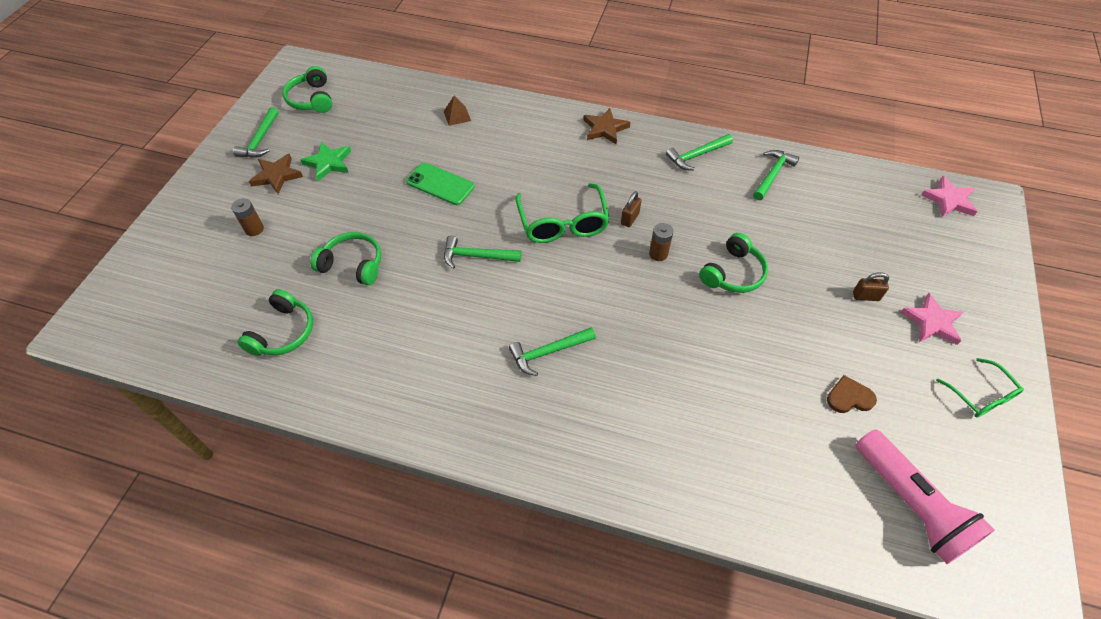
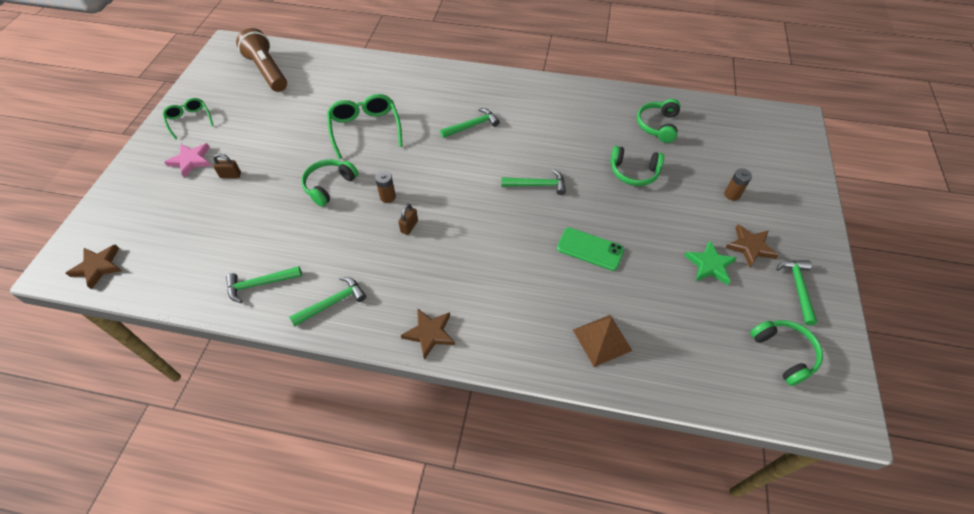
camera: 175 degrees right, 0 degrees up
(457, 116) = (602, 340): brown pyramid -> brown pyramid, size x1.63
(563, 223) = (469, 218): green glasses -> green glasses (365, 129)
(772, 175) = (260, 284): green hammer -> green hammer turned 45 degrees clockwise
(849, 397) = (276, 114): brown heart -> none
(910, 504) = (267, 71): pink flashlight -> brown flashlight
(949, 200) = (98, 267): pink star -> brown star

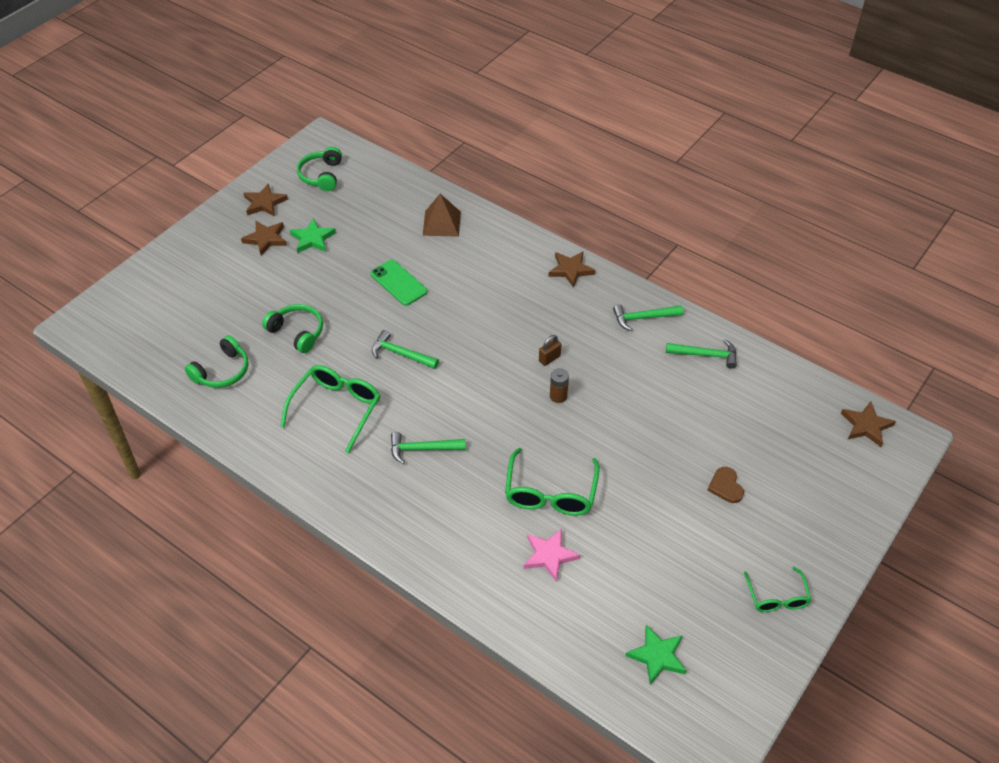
camera: 155 degrees left, 5 degrees down
(191, 160) = (773, 526): pink star -> pink star (549, 555)
(230, 175) = (725, 486): brown padlock -> brown heart
(267, 71) = (657, 656): brown flashlight -> green star
(329, 185) = (616, 432): green headphones -> none
(553, 130) = (337, 408): none -> green glasses
(732, 194) = (231, 281): brown battery -> none
(797, 288) = (264, 203): green hammer -> brown star

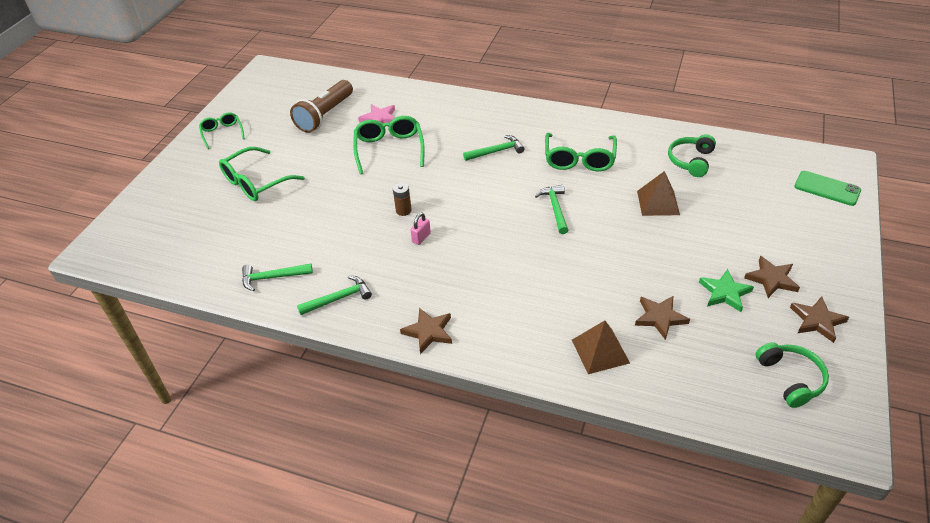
camera: 165 degrees right, 5 degrees down
(297, 332) = (658, 203): green headphones -> brown pyramid
(398, 283) = (600, 270): green phone -> green phone (827, 188)
(401, 354) = (555, 208): green hammer -> green hammer turned 105 degrees counterclockwise
(549, 358) = (421, 237): brown padlock -> pink padlock
(626, 588) = (324, 116): none -> brown flashlight
(657, 656) = (300, 93): green star -> none
(725, 486) = (255, 183): brown heart -> green glasses
(866, 426) = (127, 253): brown star -> brown star (660, 318)

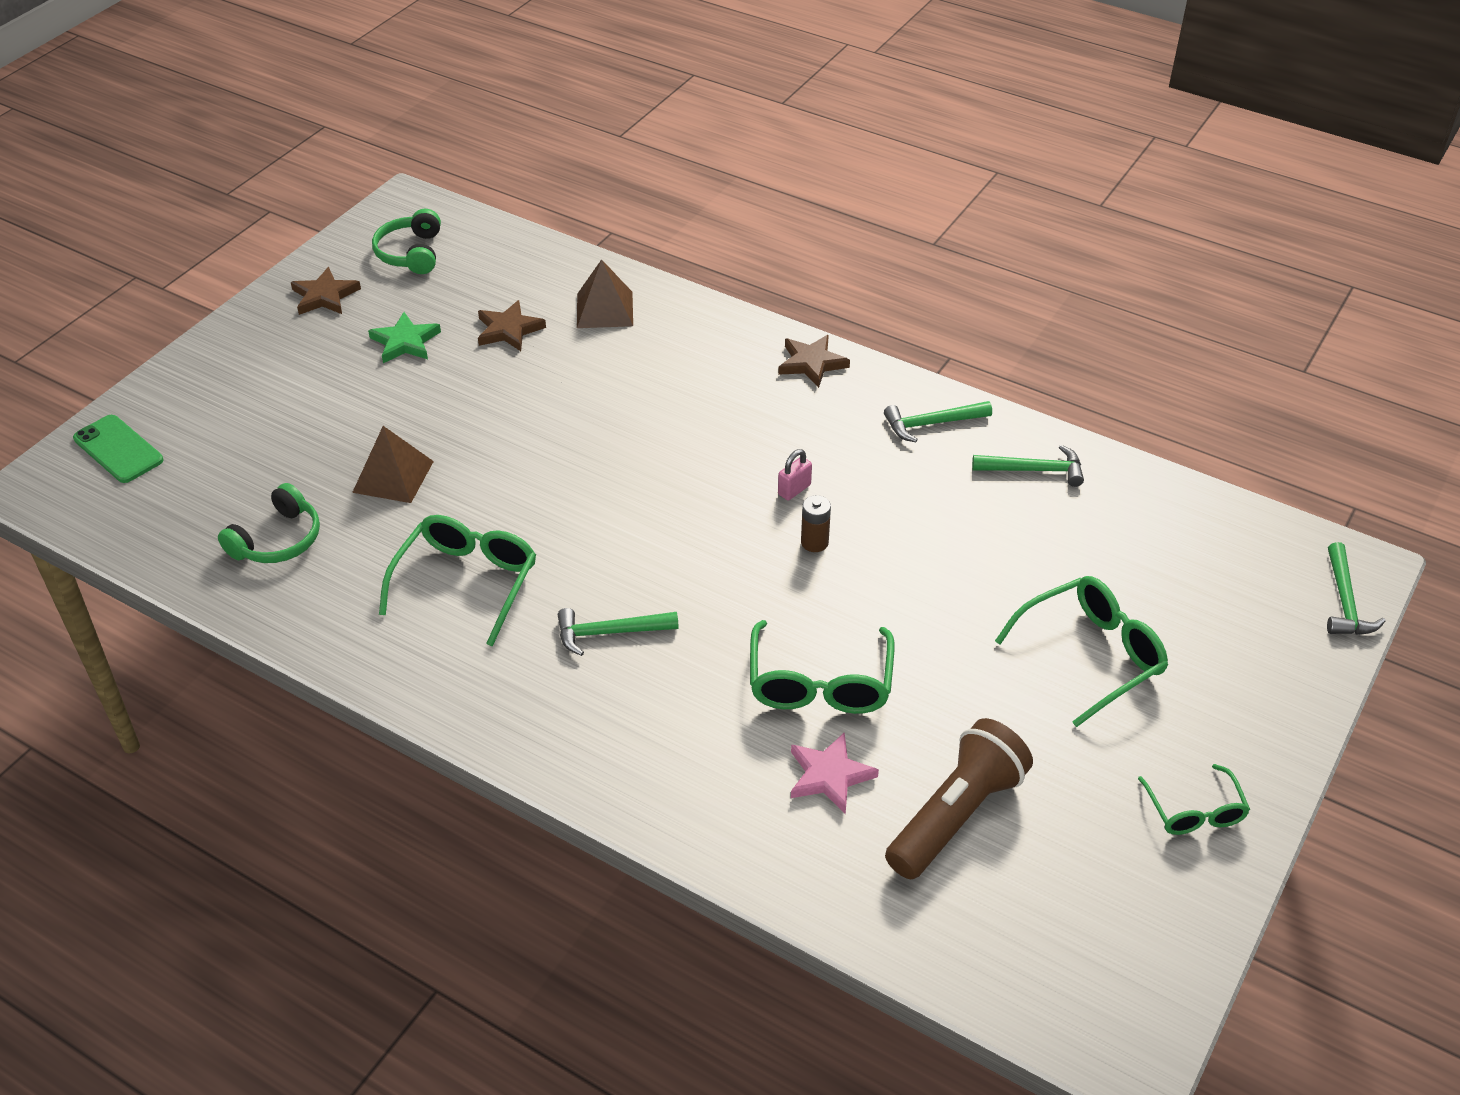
camera: 170 degrees left, 0 degrees up
(555, 208) = (561, 497): green hammer -> green hammer (1345, 601)
(771, 279) = (331, 346): brown star -> none

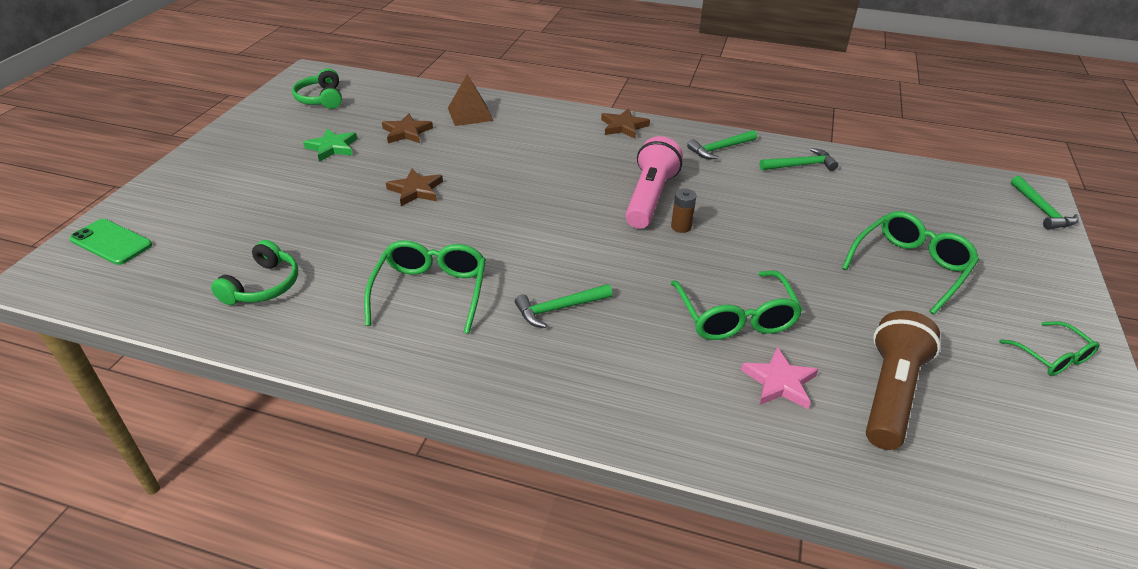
camera: 15 degrees left, 5 degrees down
(325, 296) = (263, 128): brown star -> brown star (416, 190)
(393, 476) = (348, 229): brown pyramid -> none
(794, 490) = (650, 197): pink padlock -> pink flashlight

